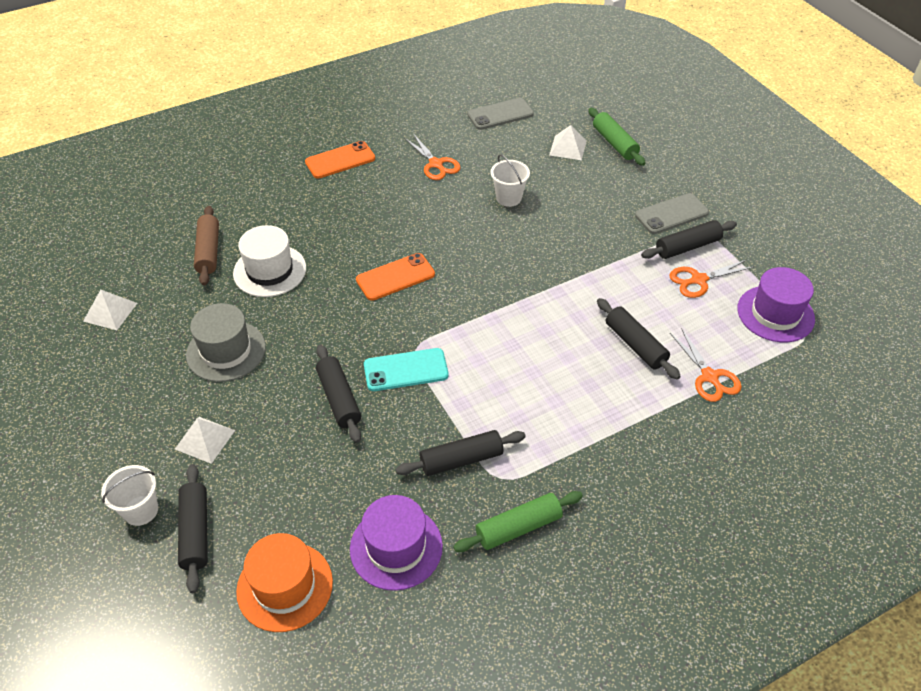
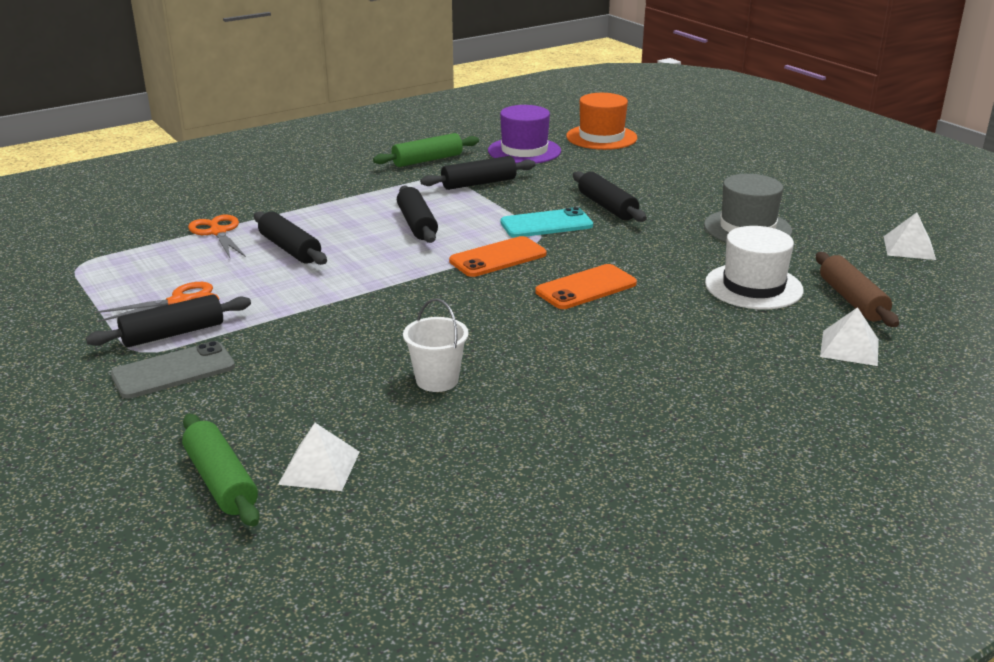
camera: 175 degrees right, 20 degrees down
(141, 510) = (738, 156): white bucket -> none
(195, 532) = (686, 150): black rolling pin -> black rolling pin (417, 224)
(205, 439) = (718, 184): white pyramid -> white pyramid (849, 347)
(340, 160) = (749, 422): orange phone -> orange phone (498, 257)
(436, 164) = (571, 424): orange scissors -> none
(500, 114) = (457, 533): grey phone -> none
(775, 314) = (102, 277): purple hat -> none

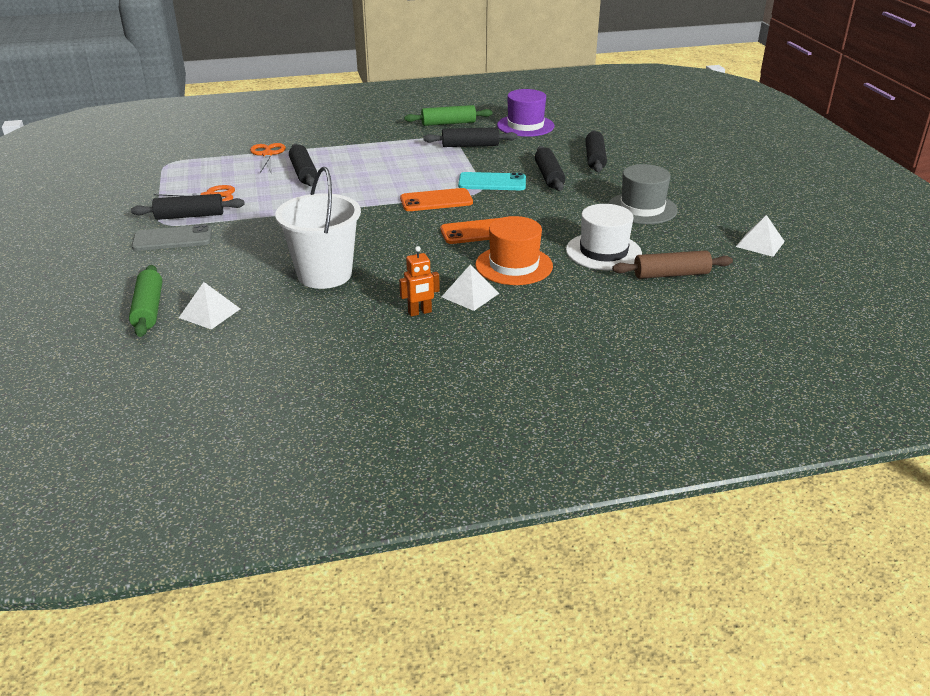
camera: 20 degrees right, 5 degrees up
(417, 224) = (401, 169): black rolling pin -> black rolling pin (595, 159)
(437, 380) = (324, 274): white bucket -> white bucket, size x1.81
(601, 137) = (594, 123): orange hat -> orange hat (514, 265)
(607, 406) = (420, 312): none -> orange robot
(849, 347) = (633, 307): white pyramid -> white pyramid (470, 295)
(852, 300) = (671, 274): brown rolling pin -> brown rolling pin turned 75 degrees clockwise

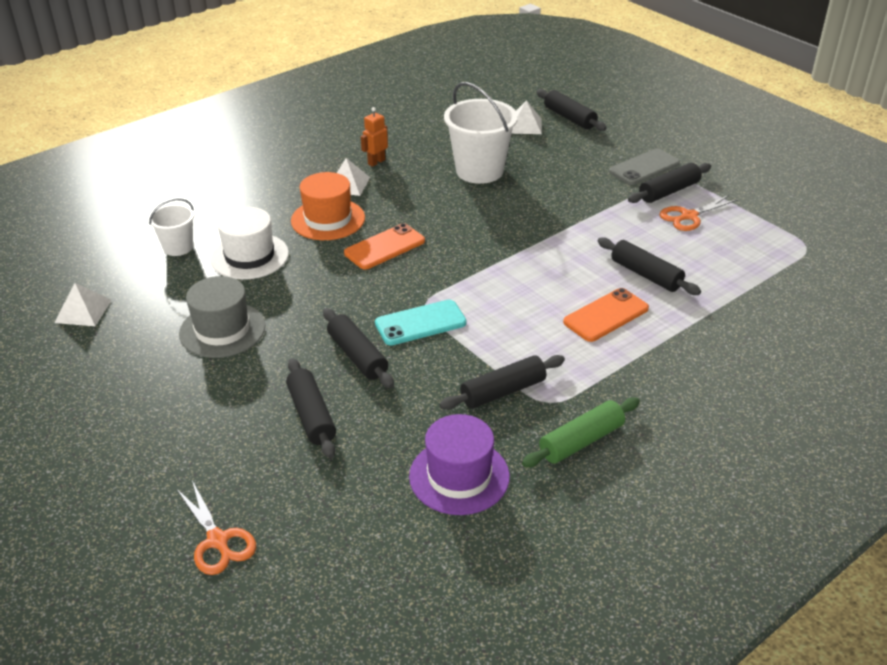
camera: 155 degrees right, 5 degrees up
(149, 309) = (569, 118): green rolling pin -> black rolling pin
(267, 154) = (727, 292): orange scissors -> orange scissors (218, 541)
(436, 201) = (460, 275): orange phone -> orange phone (606, 315)
(671, 274) = (178, 247): brown rolling pin -> white bucket

